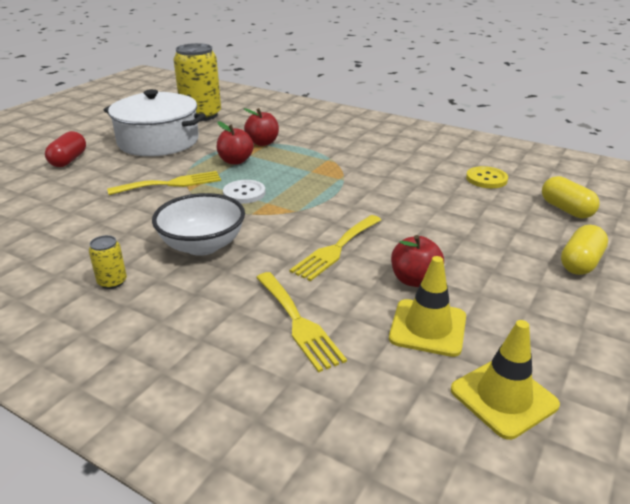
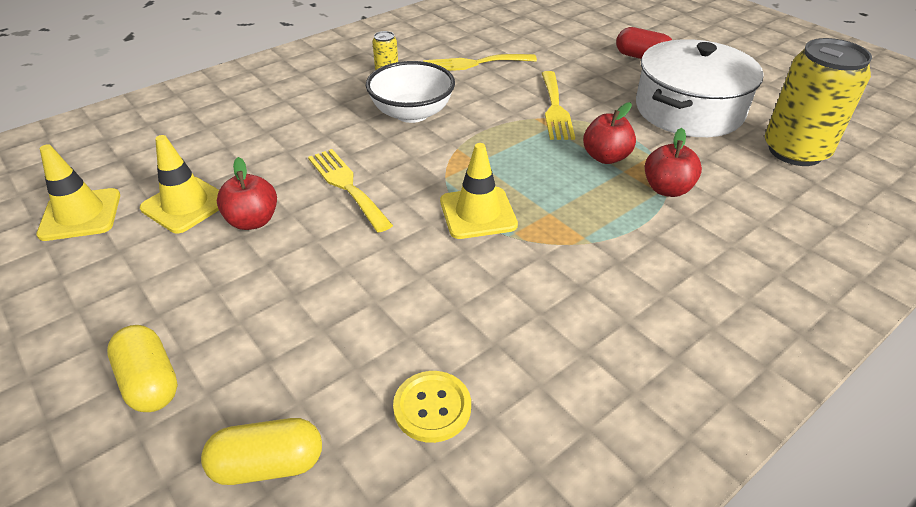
camera: 110 degrees right, 10 degrees up
(244, 193) = (508, 150): white button -> none
(298, 322) = (260, 141): yellow fork -> yellow fork (474, 63)
(329, 192) = (478, 213): none -> yellow traffic cone

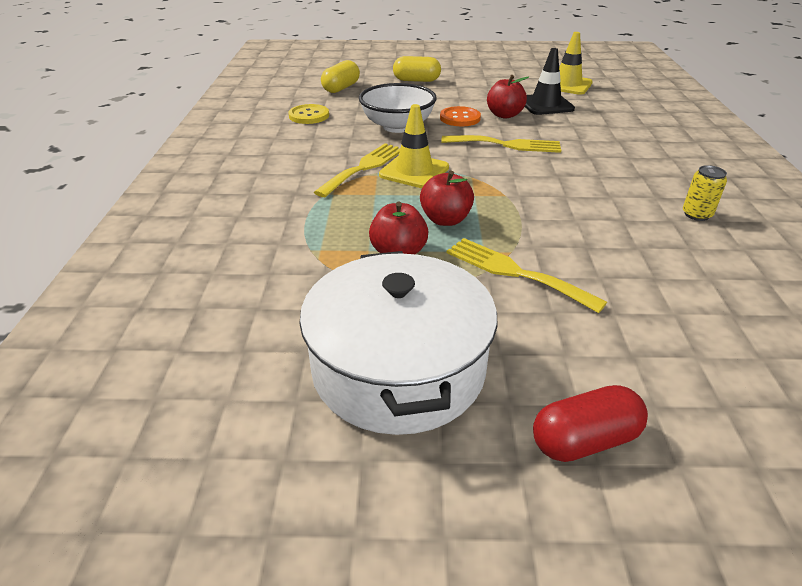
camera: 130 degrees right, 5 degrees down
(185, 205) = (545, 105): yellow traffic cone -> black traffic cone
(297, 250) = (460, 118): none -> orange button
(412, 113) = (589, 197): white bowl -> white bowl (397, 126)
(474, 63) = (680, 272): yellow fork -> yellow fork (363, 167)
(667, 189) = (316, 255): red apple -> red apple (445, 220)
(795, 151) = (222, 385): yellow can -> none

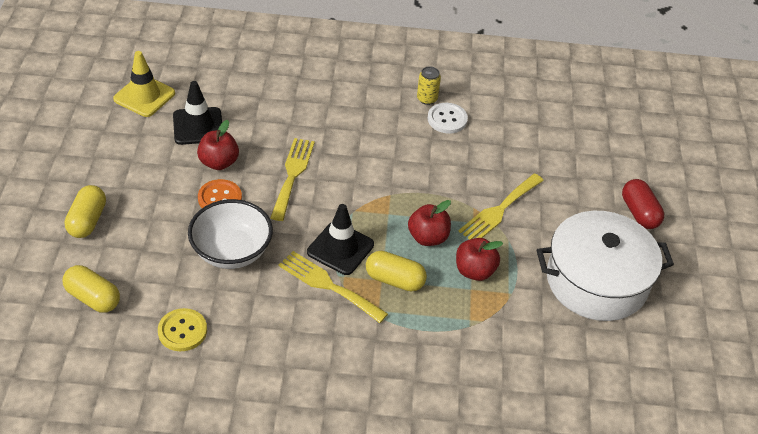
camera: 90 degrees left, 10 degrees up
(375, 201) = (395, 280): none -> yellow capsule
(414, 171) = (340, 248): yellow traffic cone -> black traffic cone
(669, 230) = (447, 119): none -> white button

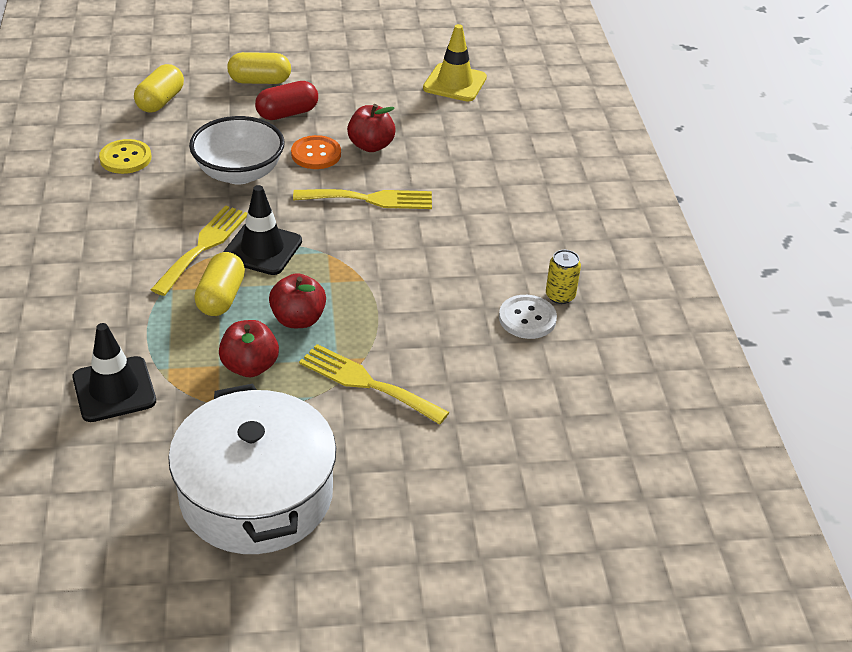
camera: 80 degrees right, 5 degrees down
(198, 126) = (423, 124): black traffic cone -> black traffic cone (114, 389)
(639, 213) = (410, 545): red capsule -> red capsule (287, 113)

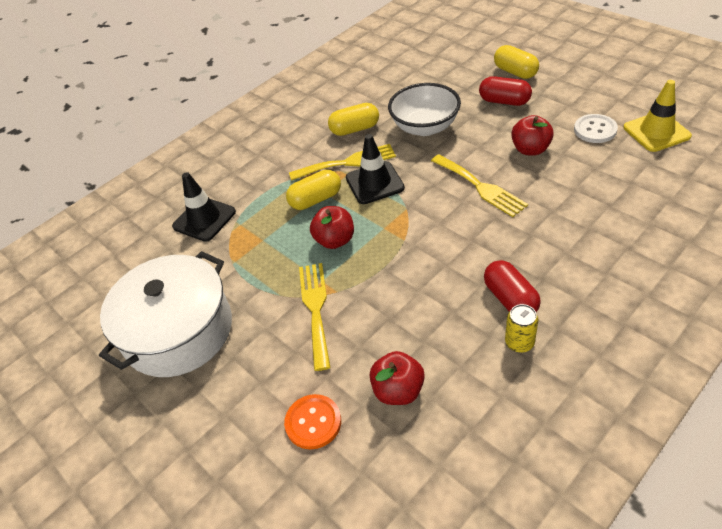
camera: 60 degrees right, 5 degrees up
(125, 158) = (378, 88): yellow button -> none
(160, 101) = (440, 61): yellow capsule -> yellow capsule (355, 129)
(250, 366) = (274, 252): red apple -> red apple (398, 390)
(316, 154) = (486, 137): orange button -> orange button (313, 422)
(513, 270) = (510, 299): none -> red capsule
(527, 318) = (471, 342): white button -> white button (595, 130)

